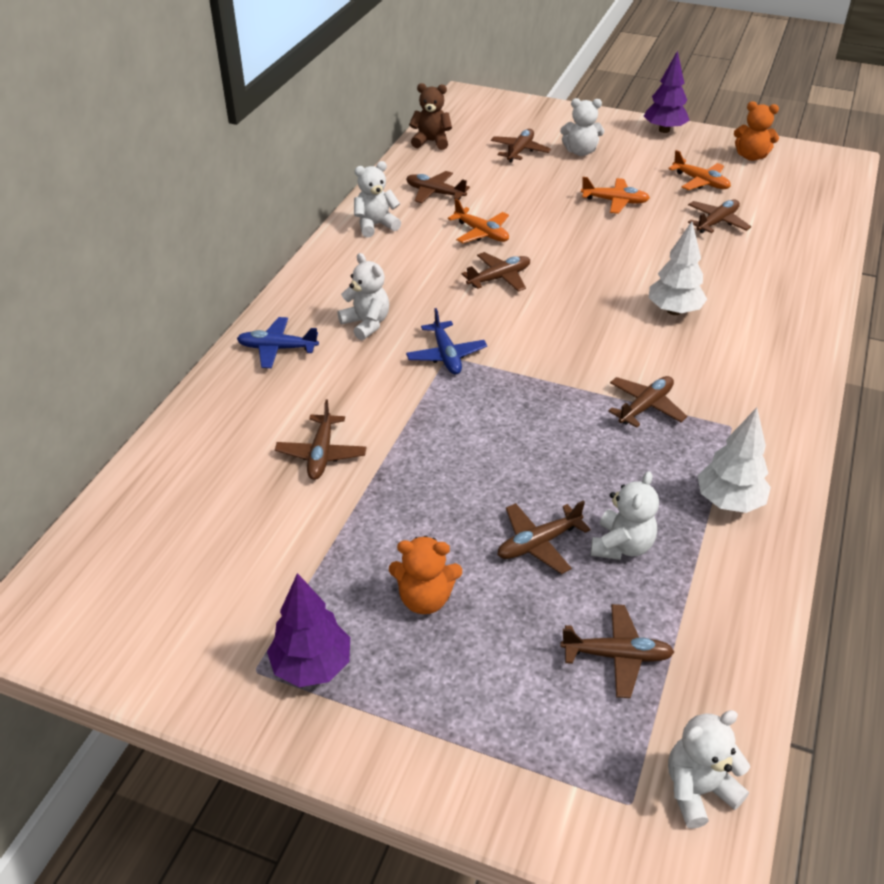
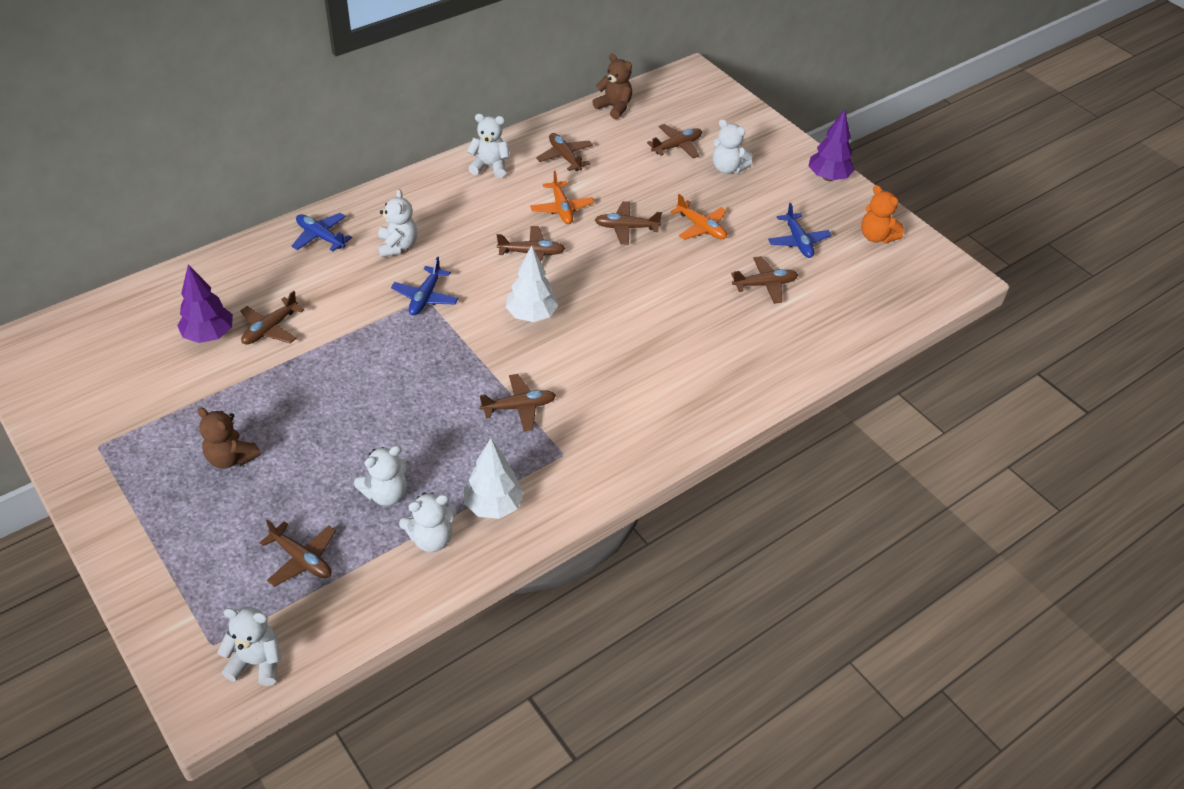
camera: 30 degrees right, 5 degrees up
(312, 666) = (128, 461): purple tree -> purple tree (209, 335)
(425, 598) = (231, 458): orange teddy bear -> brown teddy bear
(538, 543) = (336, 462): brown plane -> brown plane (626, 228)
(674, 311) = (633, 344): white tree -> white tree (531, 315)
(700, 182) = (798, 241): orange plane -> blue plane
(713, 563) = (431, 539): none -> white teddy bear

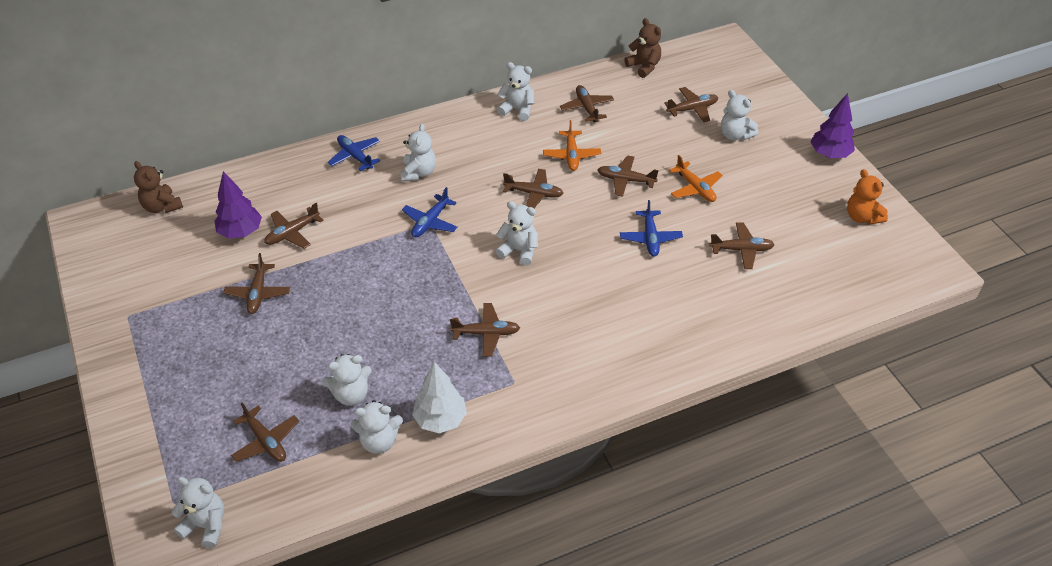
camera: 15 degrees right, 0 degrees up
(231, 458) = (231, 342): brown teddy bear -> brown teddy bear (162, 206)
(248, 400) = (258, 293): none -> brown plane
(531, 315) = (519, 250): white tree -> white teddy bear
(798, 241) = (784, 212): blue plane -> blue plane (650, 238)

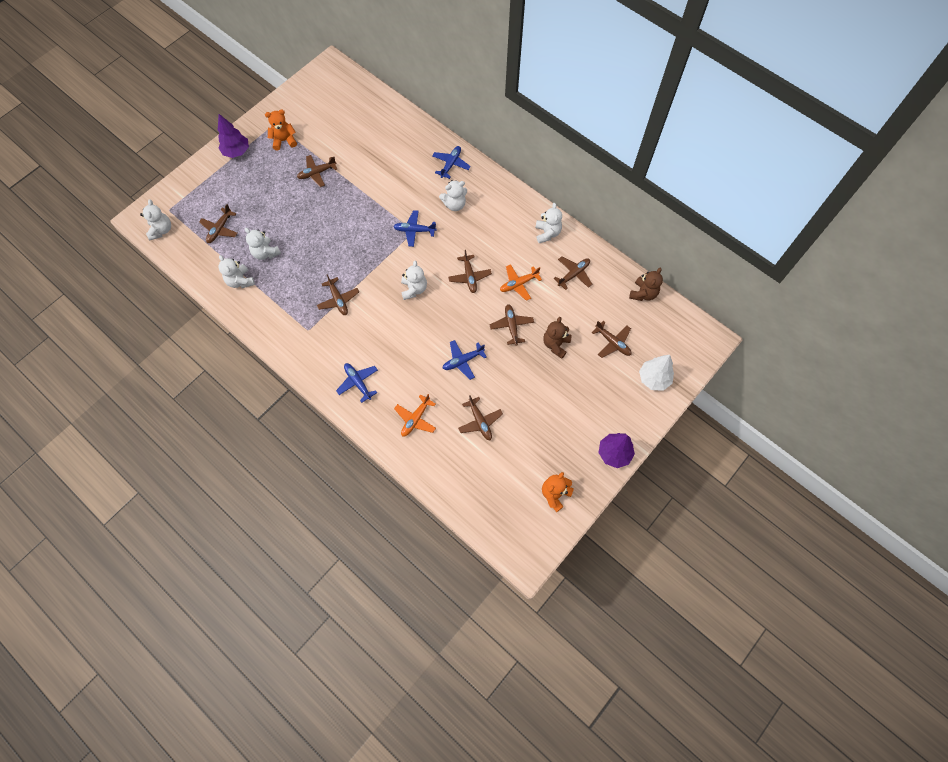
camera: 65 degrees right, 20 degrees up
(162, 206) = (359, 93): brown teddy bear -> brown teddy bear (556, 344)
(168, 313) = (284, 140): none -> orange teddy bear
(240, 232) = (358, 140): purple tree -> purple tree (236, 152)
(292, 233) = (370, 165): brown plane -> none
(440, 420) = (266, 304): white tree -> white tree (654, 378)
(628, 351) = (358, 382): none -> blue plane
(695, 188) = (527, 372): orange plane -> orange plane (415, 419)
(735, 135) = (599, 380): white teddy bear -> none

